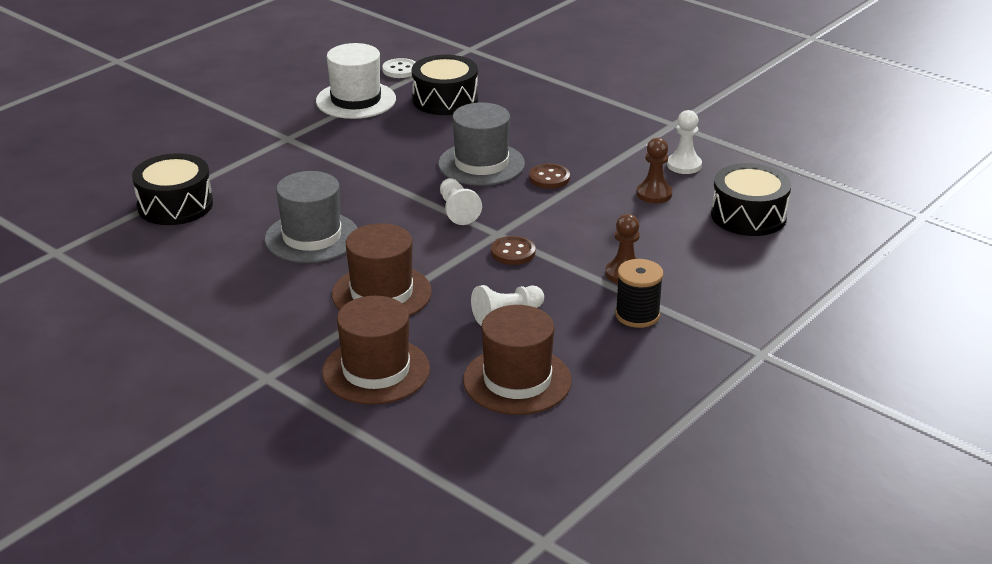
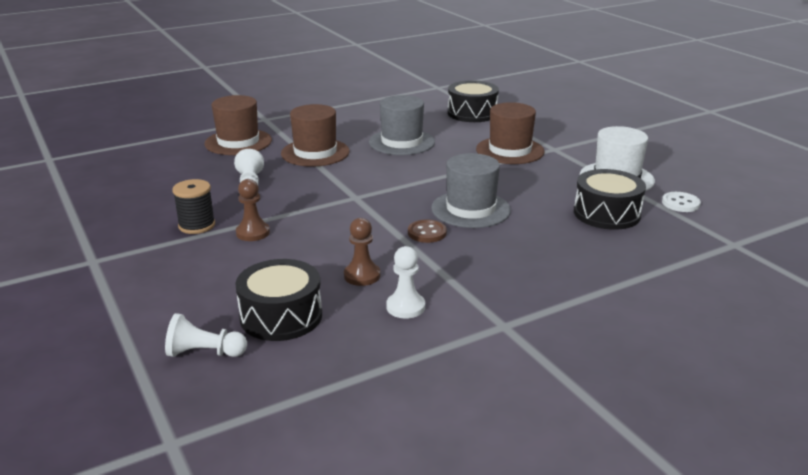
camera: 110 degrees right, 5 degrees down
(457, 211) = (400, 189): white pawn -> white pawn (204, 353)
(513, 252) = (324, 198): brown button -> none
(517, 380) = (180, 175): brown hat -> brown hat (510, 150)

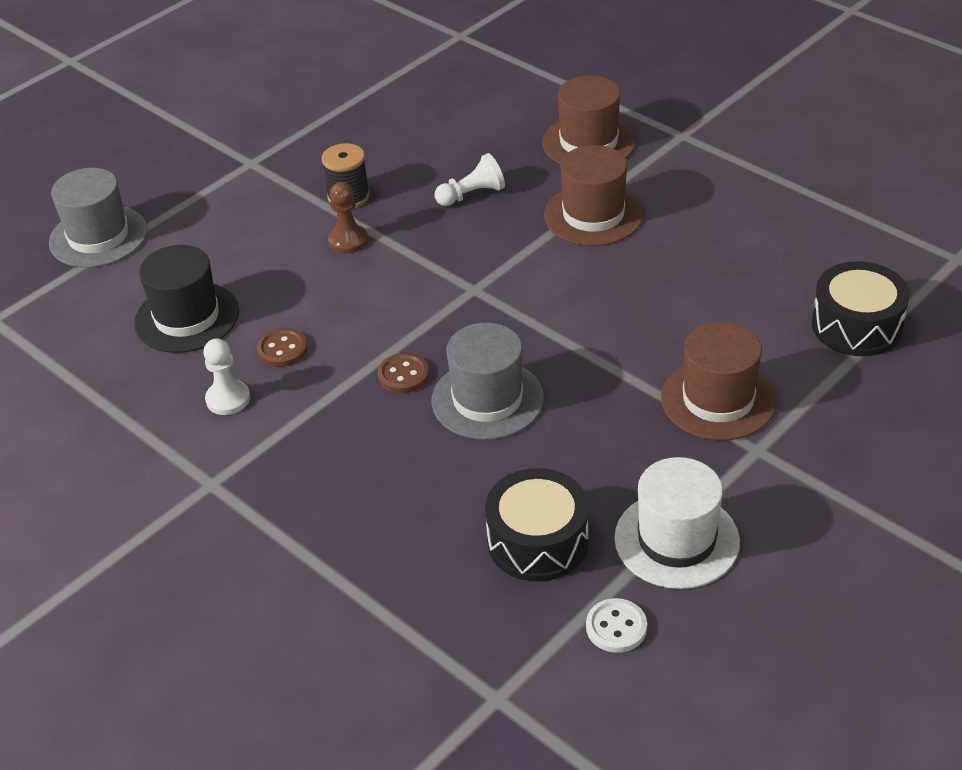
camera: 75 degrees right, 15 degrees up
(204, 353) = (116, 291): white pawn -> none
(281, 316) = (187, 317): black drum -> black hat
(362, 275) = (282, 349): brown pawn -> brown button
(402, 142) = (680, 281): grey hat -> grey hat (98, 236)

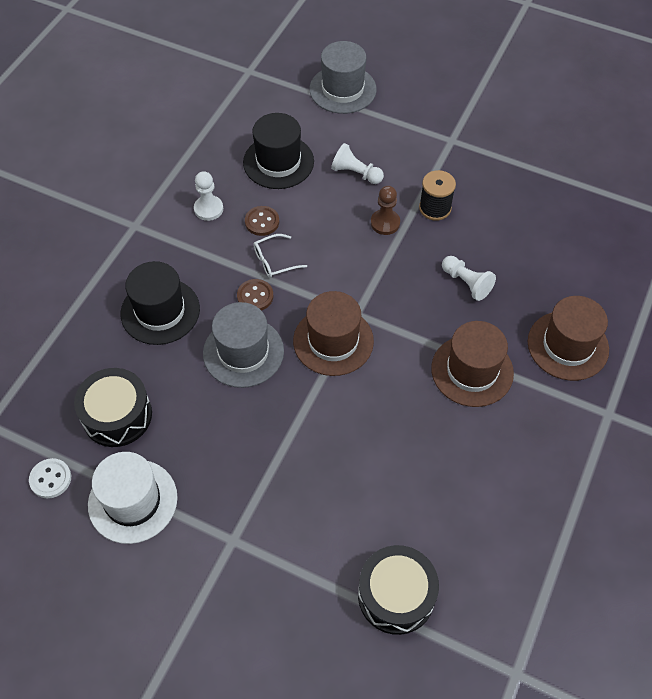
camera: 70 degrees right, 15 degrees up
(252, 251) = (356, 173): none -> white pawn
(355, 347) = (275, 261): none -> white glasses
(382, 474) = (160, 311): none -> black hat
(718, 399) = (280, 503): brown hat -> brown hat (333, 341)

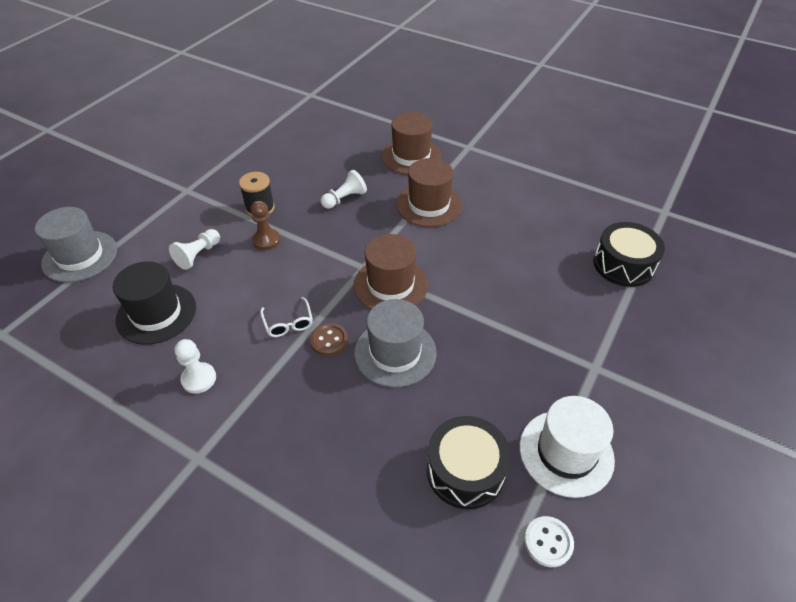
camera: 85 degrees left, 10 degrees down
(160, 311) = (332, 428): black hat -> none
(262, 222) = (234, 331): brown button -> none

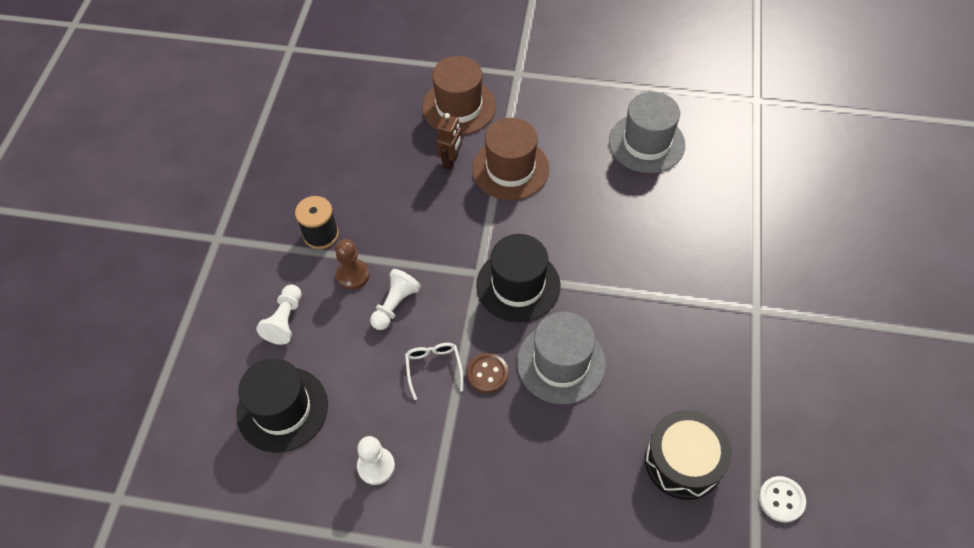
camera: 20 degrees left, 10 degrees up
(80, 256) = (143, 370): grey hat -> grey hat (646, 143)
(288, 323) = (433, 368): white glasses -> white glasses turned 150 degrees counterclockwise
(344, 199) = (412, 190): white pawn -> white pawn (395, 305)
(385, 188) = (451, 161): none -> brown robot
(390, 285) = (518, 285): brown hat -> black hat
(566, 452) = (764, 409): white hat -> none
(623, 265) = (740, 181): black drum -> none

